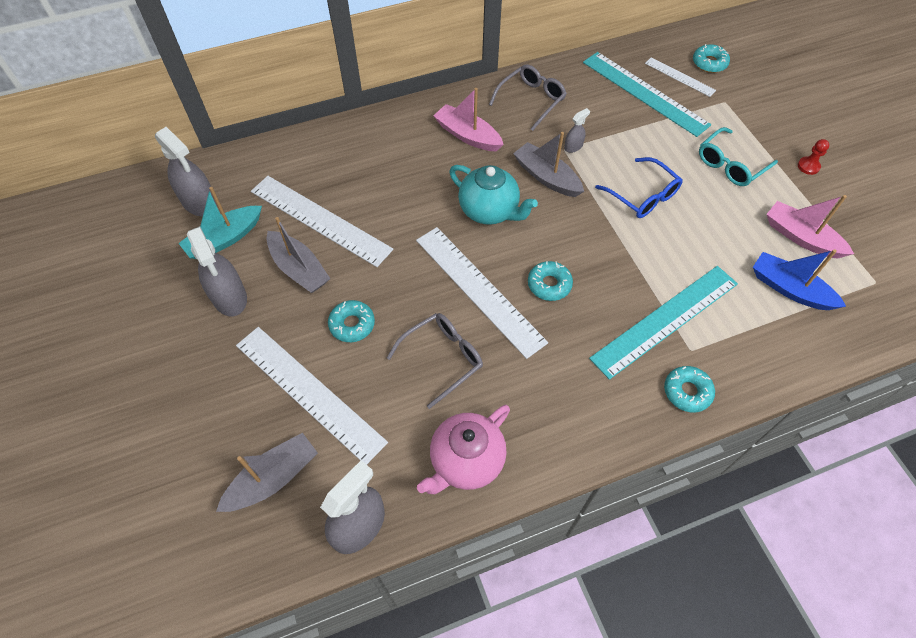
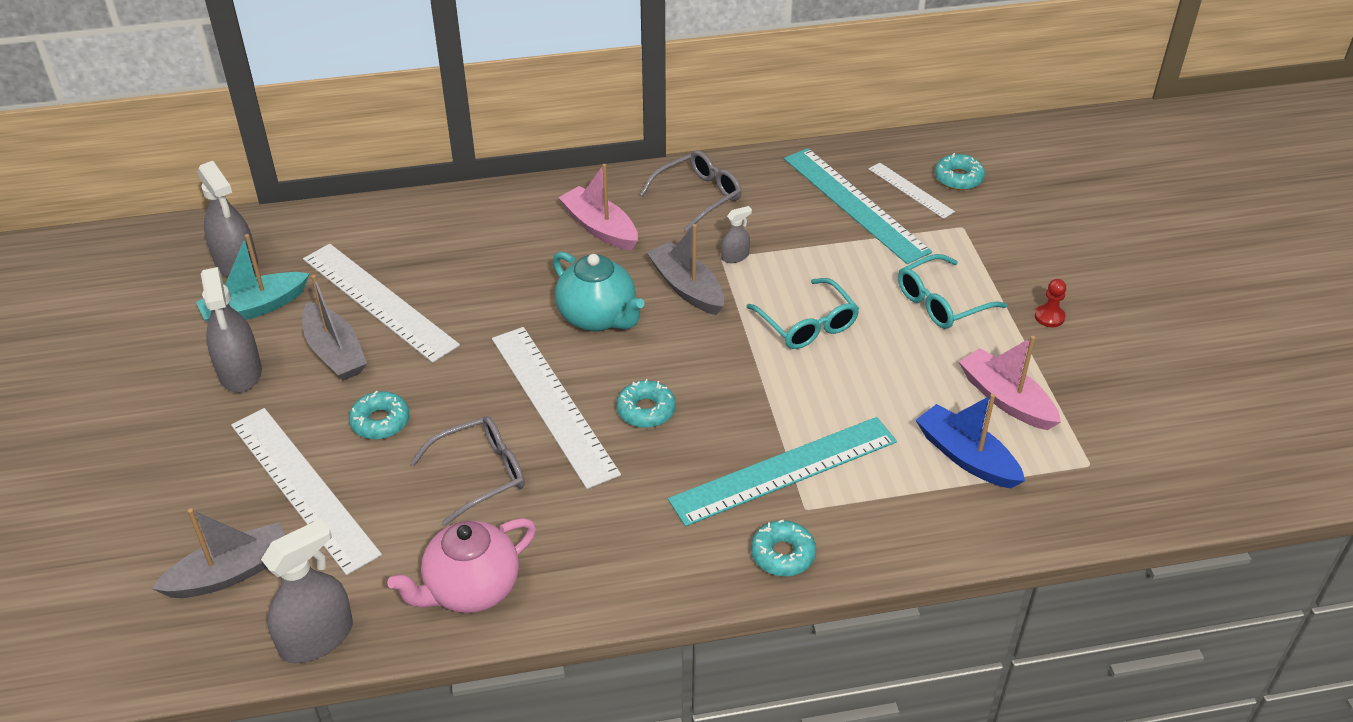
camera: 10 degrees right, 15 degrees down
(643, 196) = (807, 325): blue glasses -> turquoise glasses

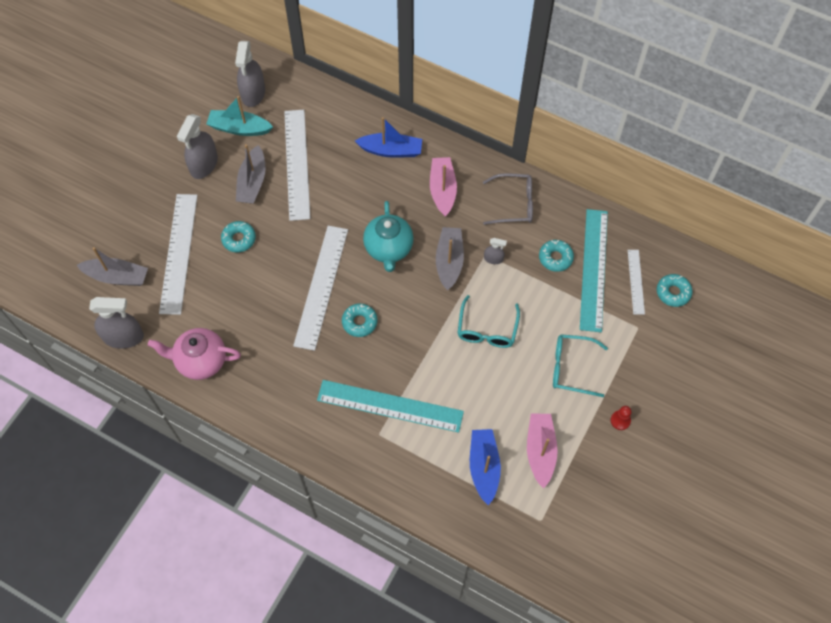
camera: 40 degrees right, 20 degrees up
(481, 474) = (256, 302): grey glasses -> none
(492, 225) = (391, 150): none -> blue boat
(782, 554) = (345, 449): turquoise donut -> turquoise donut (555, 258)

